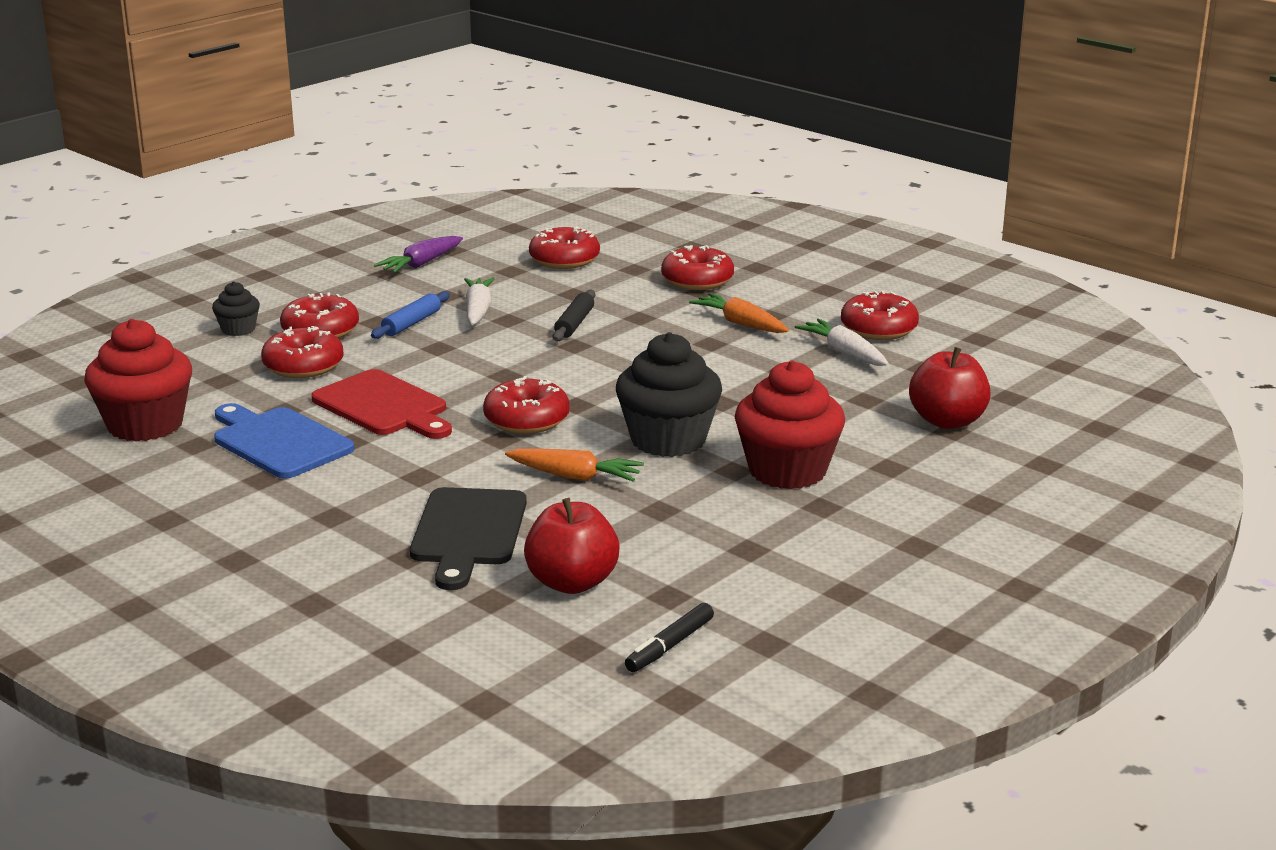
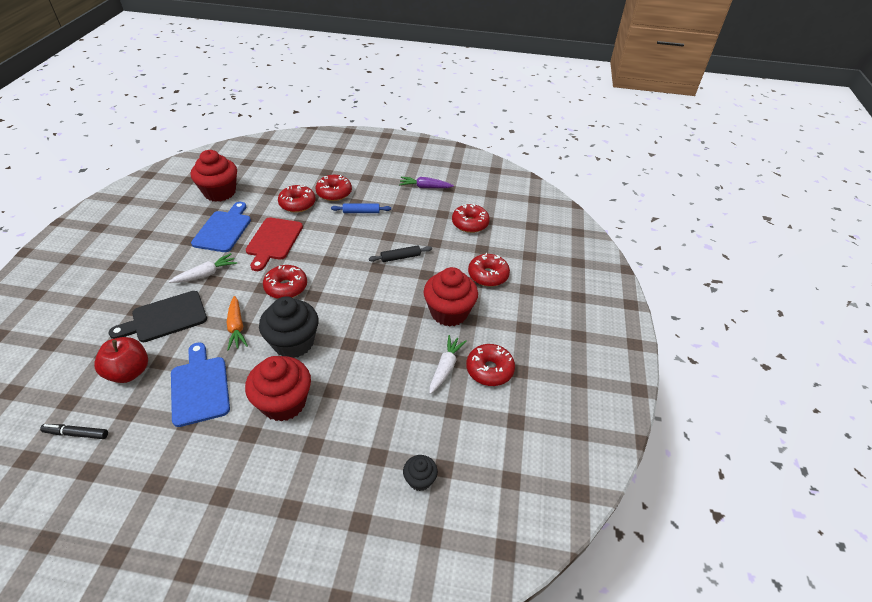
camera: 55 degrees right, 20 degrees up
(238, 329) = (320, 173): black cupcake -> black cupcake (420, 479)
(478, 310) = (390, 223): white carrot -> white carrot (206, 274)
(681, 528) = (199, 387): none -> blue cutting board
(741, 323) = (449, 312): orange carrot -> red cupcake
(947, 421) = (388, 449): red apple -> none

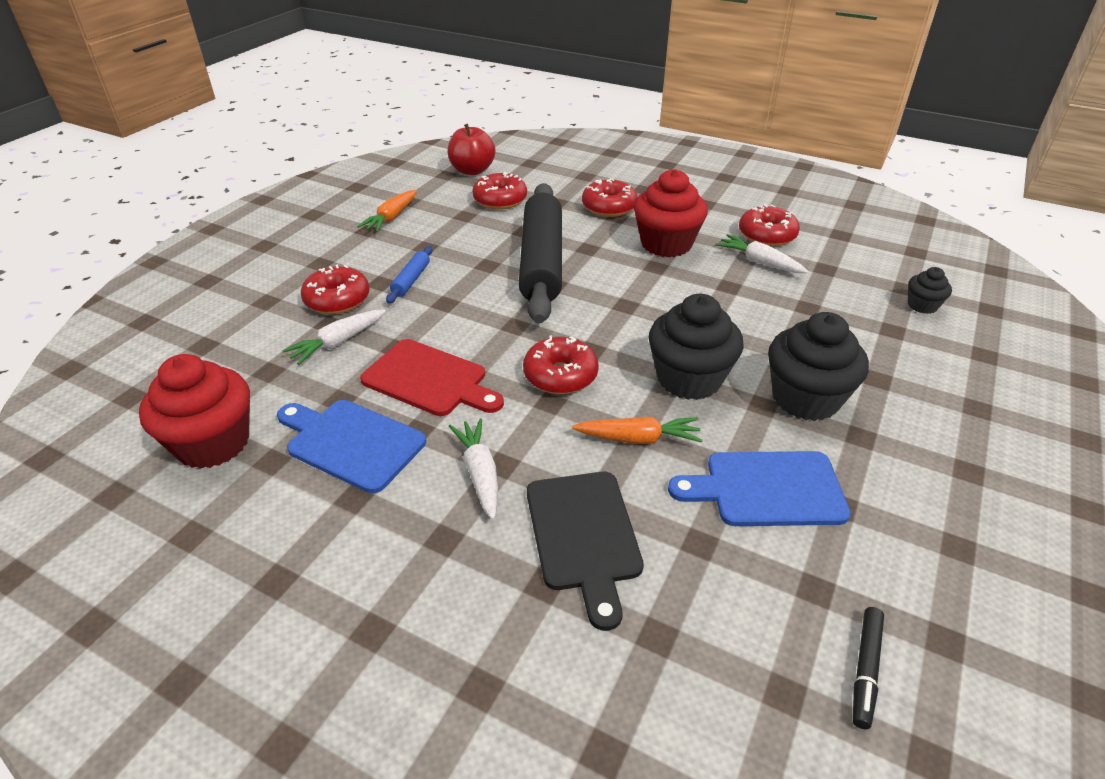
camera: 70 degrees left, 5 degrees down
(129, 372) = (718, 590): red apple -> red apple (472, 170)
(284, 402) = (805, 398): red cupcake -> black cupcake
(297, 204) = (338, 342): red donut -> white carrot
(400, 257) = (542, 262): black rolling pin -> black rolling pin, size x2.50
(425, 187) = (391, 218): purple carrot -> orange carrot

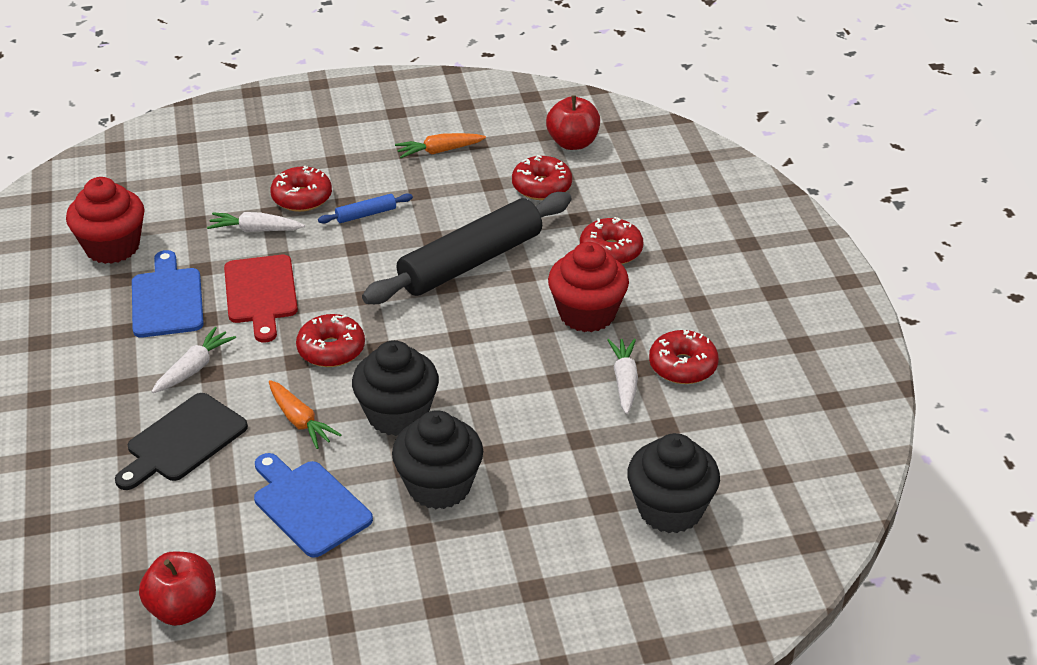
camera: 50 degrees right, 0 degrees up
(865, 670) = (183, 609): black marker -> red apple
(922, 305) = (670, 509): black cupcake -> black cupcake, size x1.99

